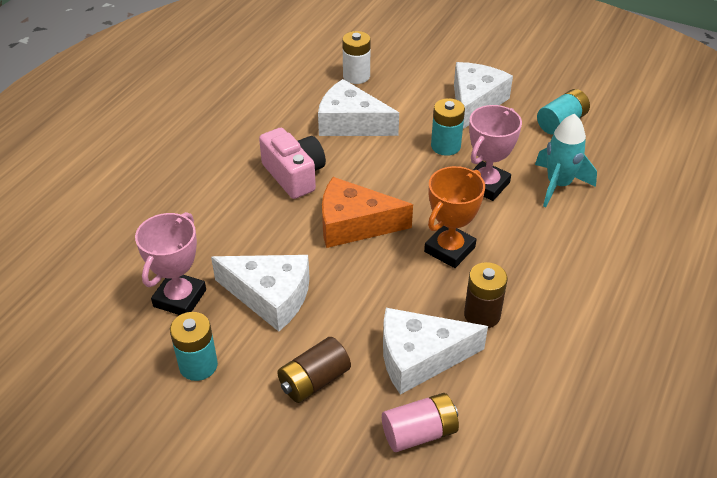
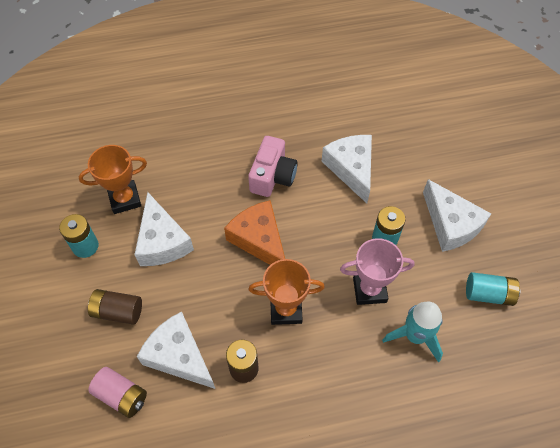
camera: 50 degrees right, 15 degrees up
(180, 298) = (125, 199): pink trophy -> orange trophy
(356, 76) = (402, 137): white battery -> none
(475, 103) = (450, 224): white cheese -> white cheese turned 75 degrees clockwise

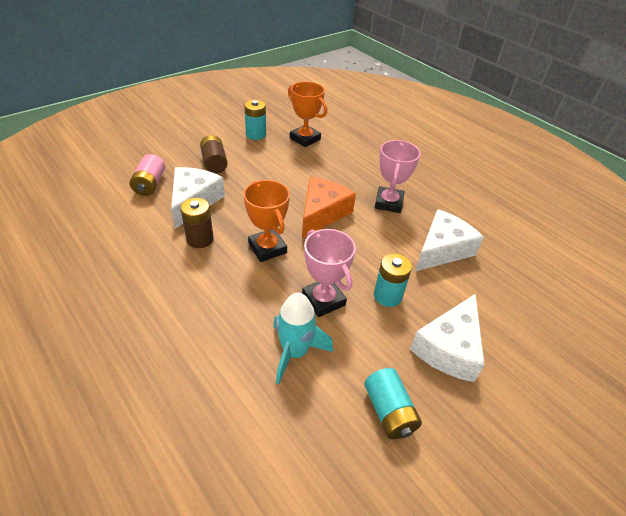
camera: 60 degrees right, 15 degrees down
(162, 241) = (283, 165): white cheese -> none
(272, 176) = (388, 203): pink camera -> pink trophy

